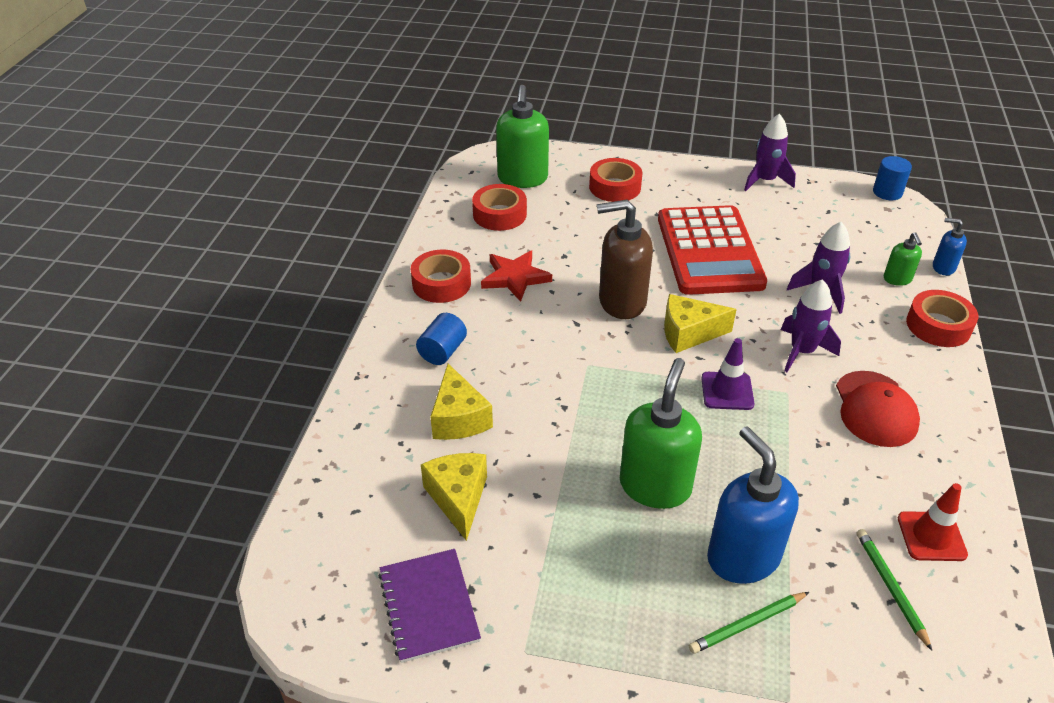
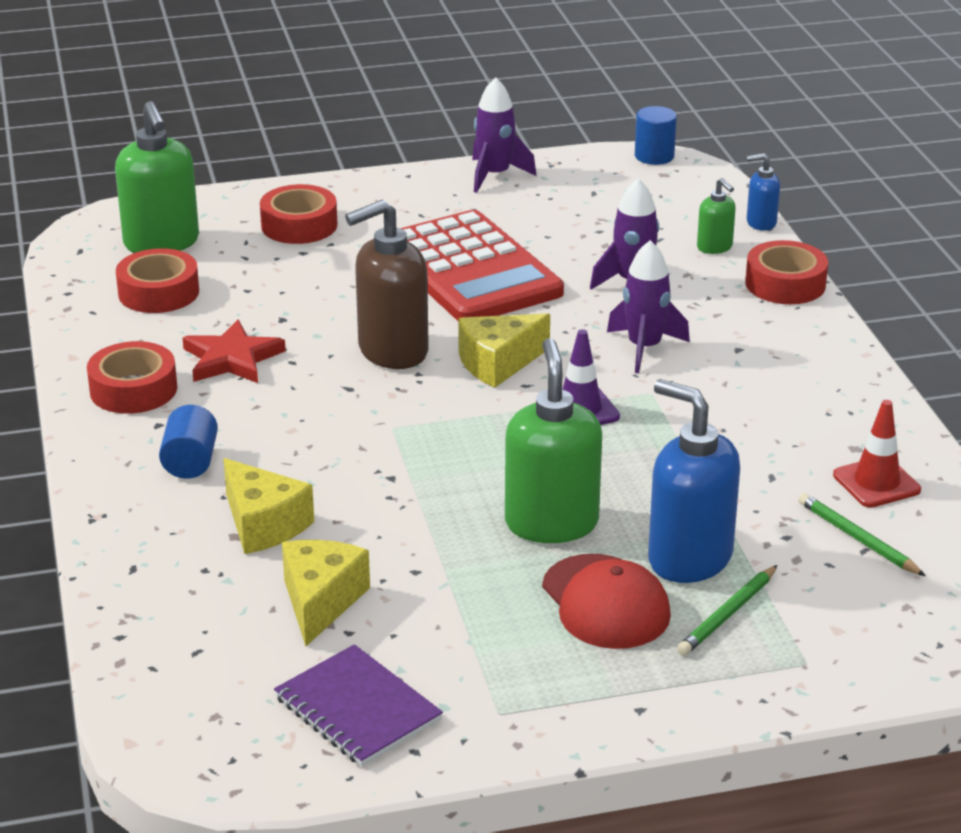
camera: 25 degrees left, 10 degrees down
(458, 498) = (321, 602): yellow cheese -> yellow cheese turned 45 degrees clockwise
(875, 409) = (757, 383): red cap -> red cap (605, 602)

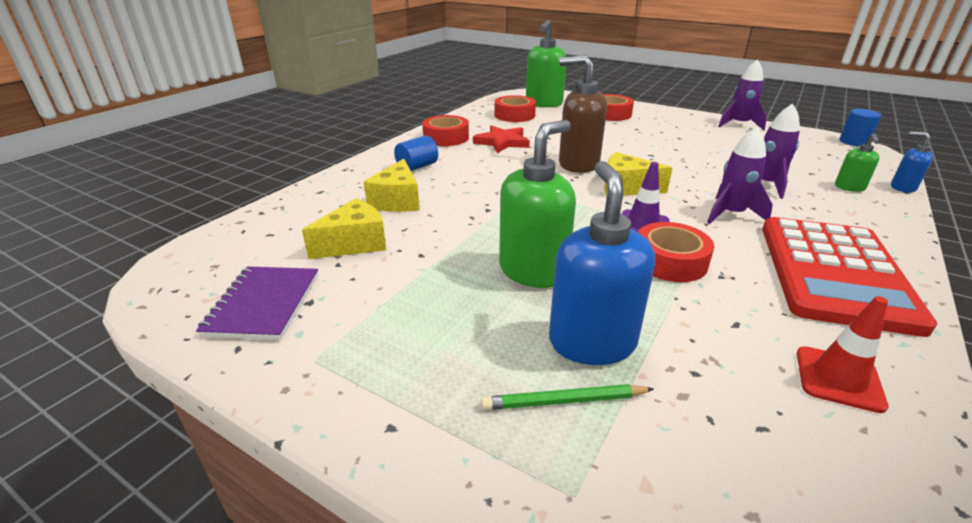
camera: 45 degrees right, 0 degrees up
(470, 270) = (670, 150): red calculator -> red calculator (833, 273)
(605, 602) = (491, 335): red cap -> none
(785, 284) = (888, 221): red tape -> red tape (670, 261)
(857, 538) = (766, 414): green pencil -> none

